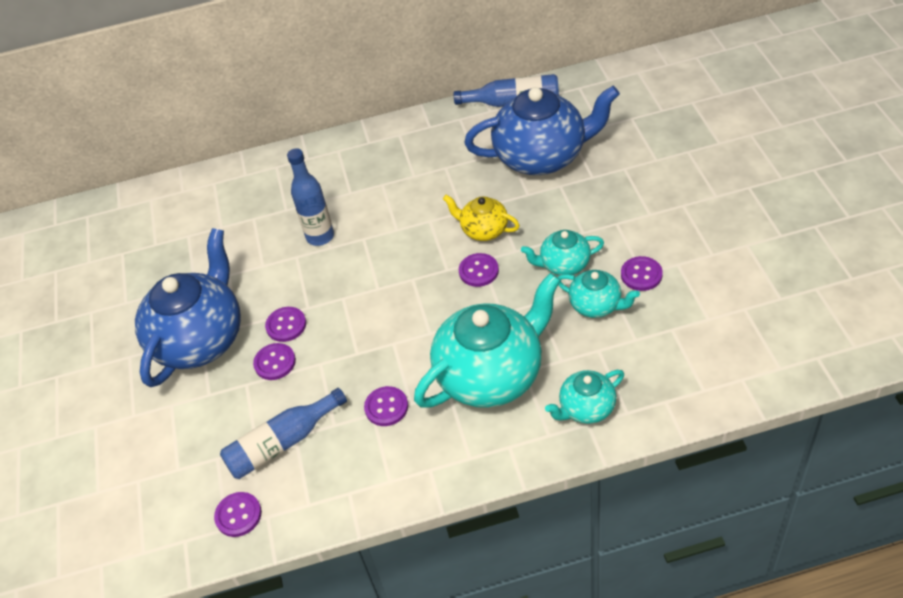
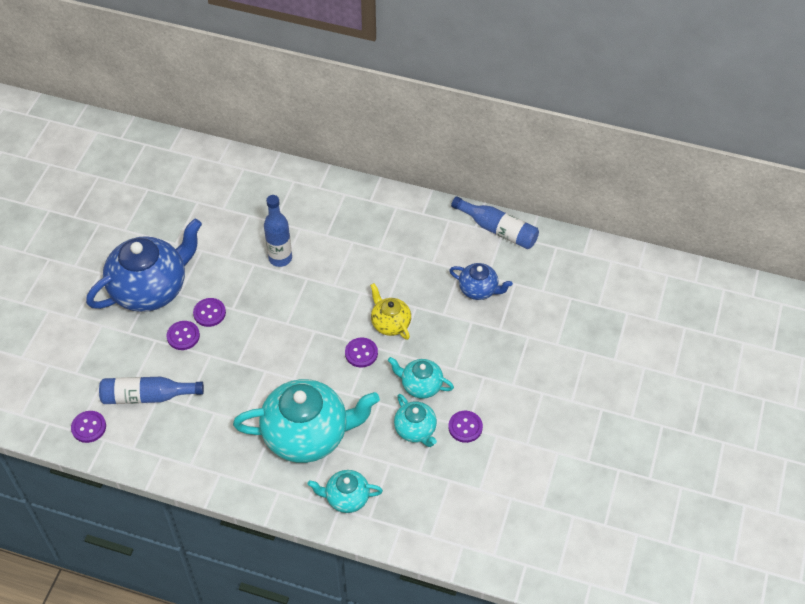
camera: 25 degrees right, 5 degrees up
(386, 407) = (226, 414): purple button -> none
(542, 157) = (479, 289): blue teapot -> blue teapot, size x0.50

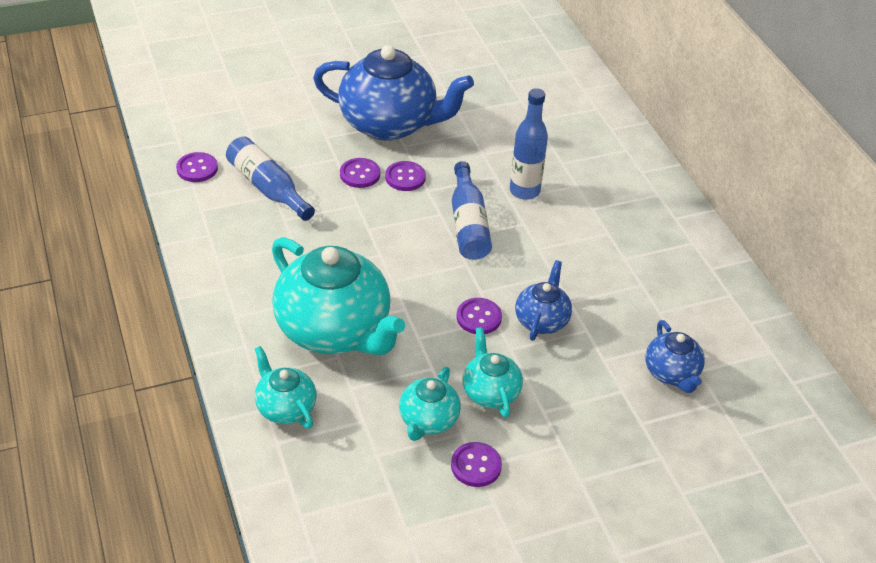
camera: 50 degrees right, 10 degrees down
(390, 323) = (541, 320): yellow teapot -> blue teapot
(498, 229) = (771, 345): blue bottle -> blue bottle (468, 224)

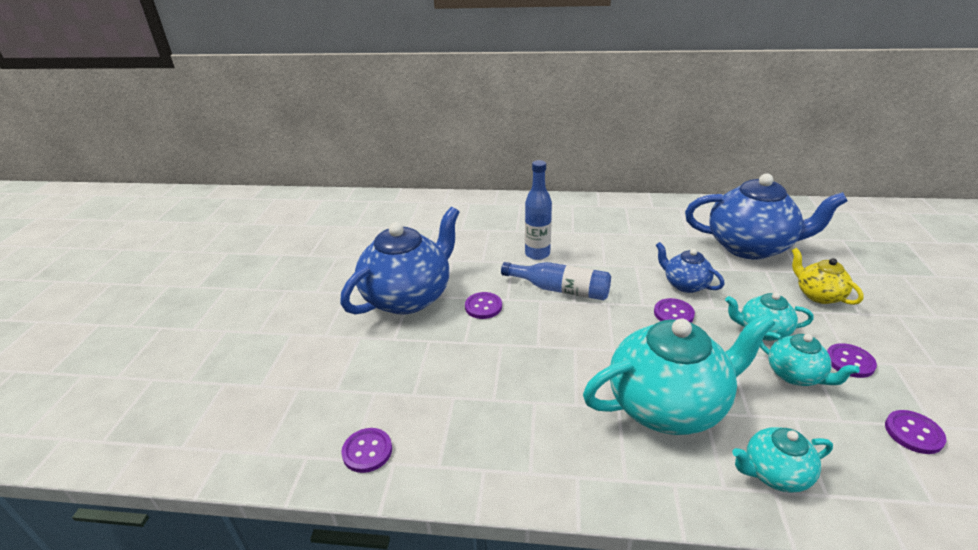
camera: 60 degrees left, 10 degrees down
(268, 188) = (439, 399): blue bottle -> none
(360, 174) = (461, 331): purple button -> purple button (913, 433)
(596, 441) = (818, 295): none -> yellow teapot
(672, 373) = (750, 247): blue teapot -> blue teapot, size x2.01

